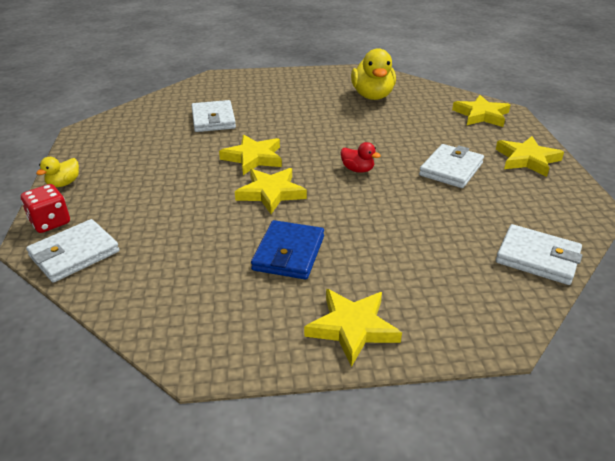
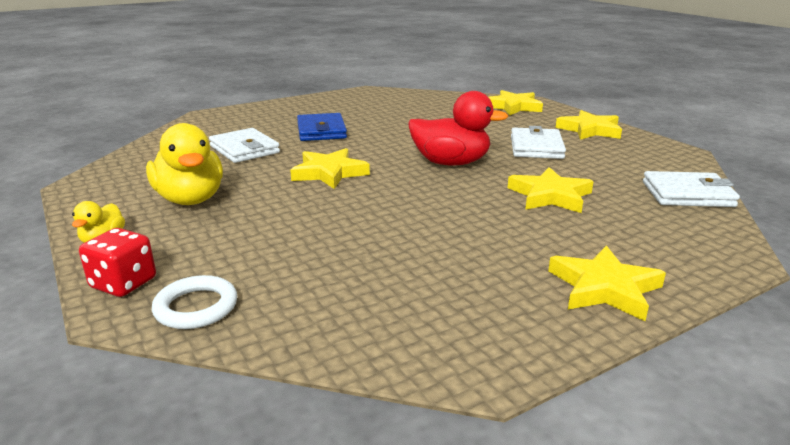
camera: 25 degrees left, 10 degrees down
(74, 254) = (196, 307): white wallet -> white ring
(271, 193) = (384, 197): yellow star -> yellow star (550, 196)
(289, 253) = (464, 243): blue wallet -> blue wallet (321, 131)
(357, 170) = (451, 163): red duck -> red duck, size x1.99
(372, 96) = (397, 107): yellow duck -> yellow duck (190, 199)

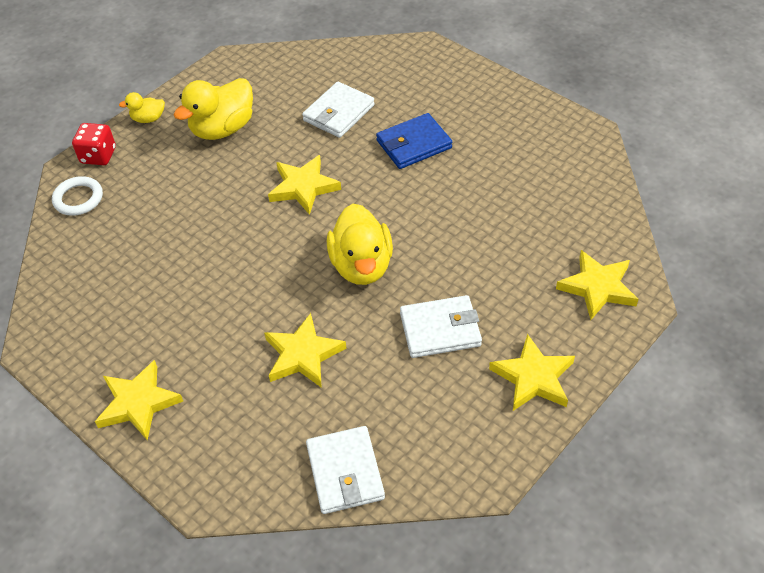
camera: 75 degrees right, 25 degrees up
(451, 163) = (361, 265): red duck -> yellow duck

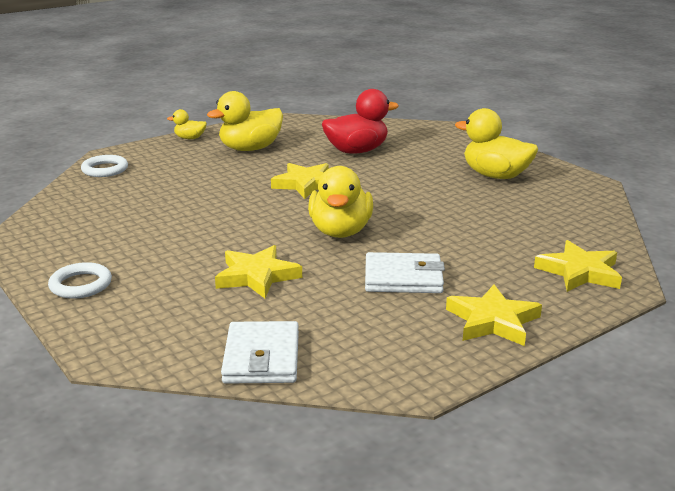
camera: 10 degrees right, 25 degrees down
(98, 156) = (136, 151): red dice -> none
(138, 403) = (81, 285): yellow star -> white ring
(338, 113) = (357, 151): white wallet -> red duck
(414, 144) = (419, 173): blue wallet -> none
(492, 135) = (495, 176): none -> yellow duck

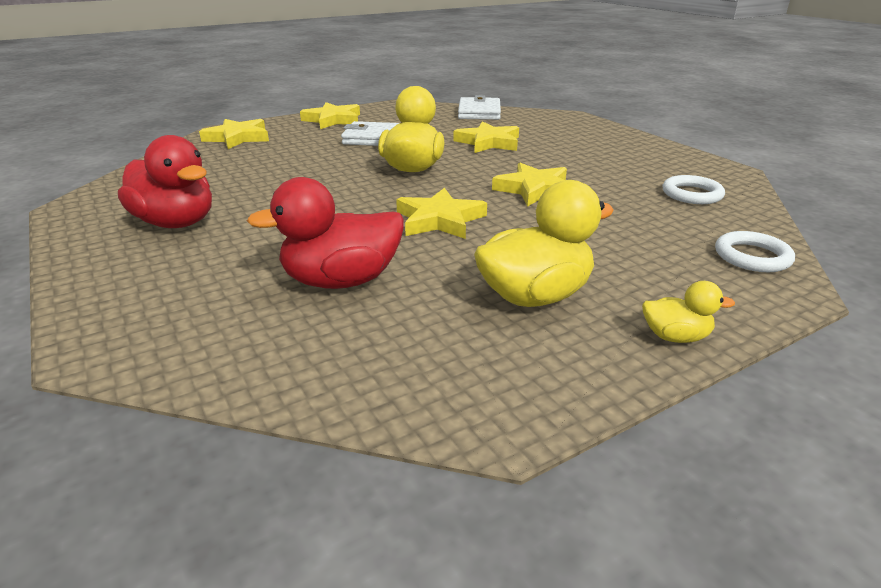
camera: 175 degrees left, 5 degrees up
(81, 285) = (623, 142): white ring -> white ring (692, 194)
(224, 212) = (535, 189): none -> yellow star
(495, 176) = (176, 223): yellow duck -> red duck

